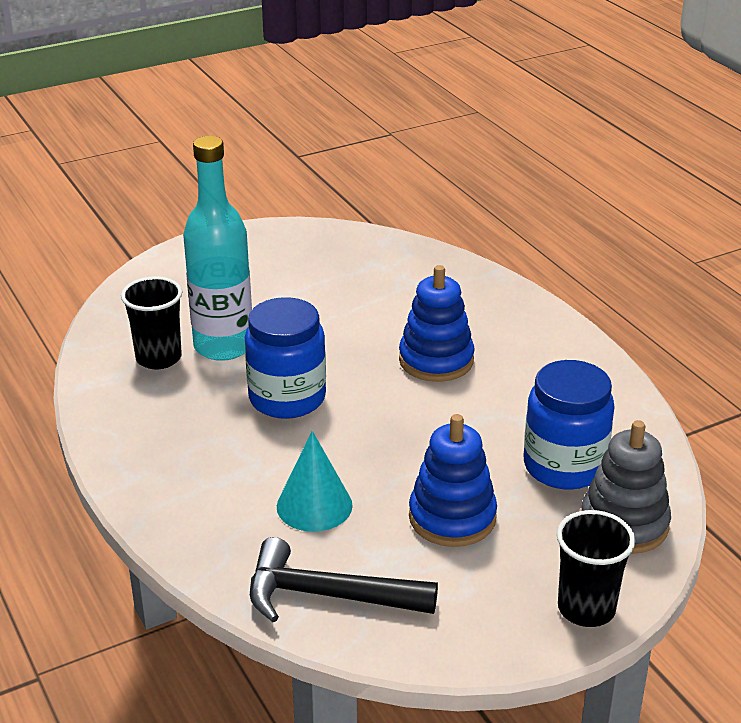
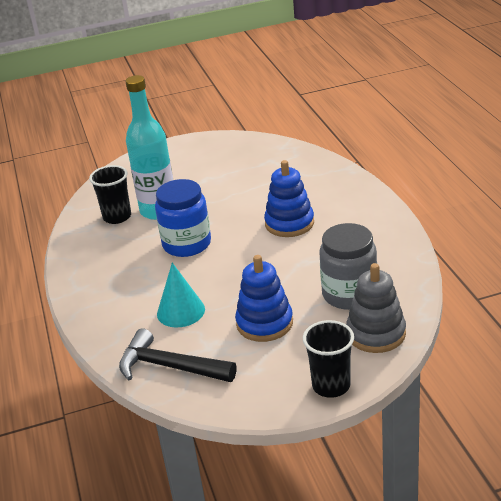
camera: 15 degrees right, 0 degrees up
(564, 466) = (349, 294): blue jar -> grey jar

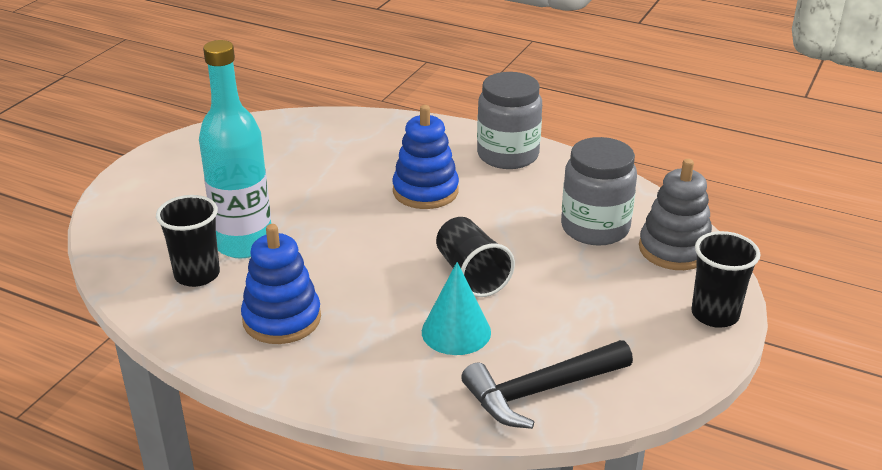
camera: 50 degrees left, 0 degrees up
(187, 244) = (343, 262): blue jar -> none
(237, 284) = (471, 274): none -> black cup
(264, 323) = (562, 295): blue stacking toy -> blue stacking toy (282, 319)
(373, 222) = (508, 155): none -> grey jar

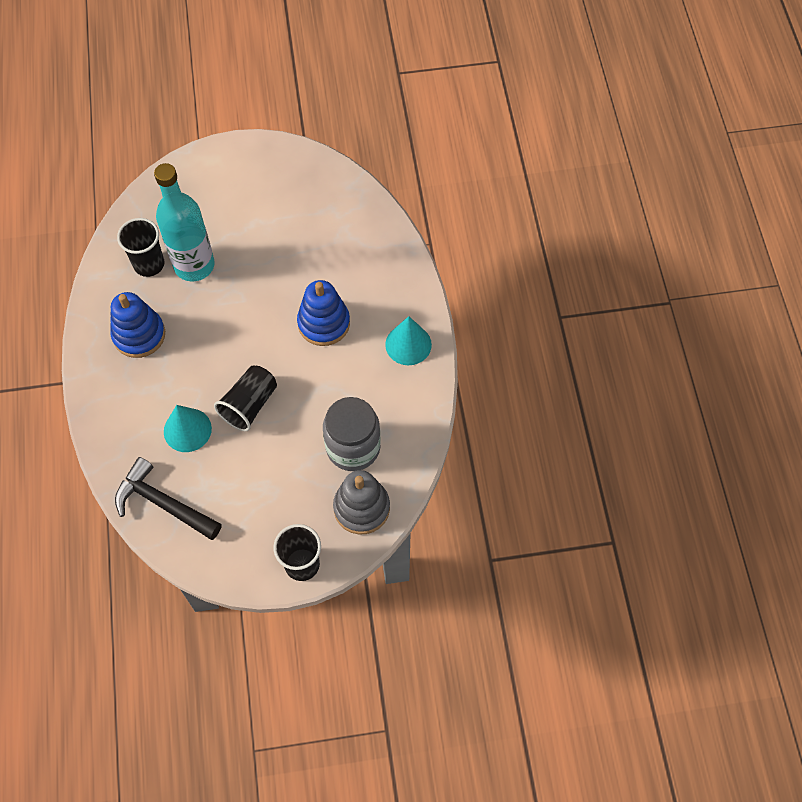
camera: 55 degrees right, 30 degrees up
(508, 155) = (408, 344): grey jar -> turquoise cone

